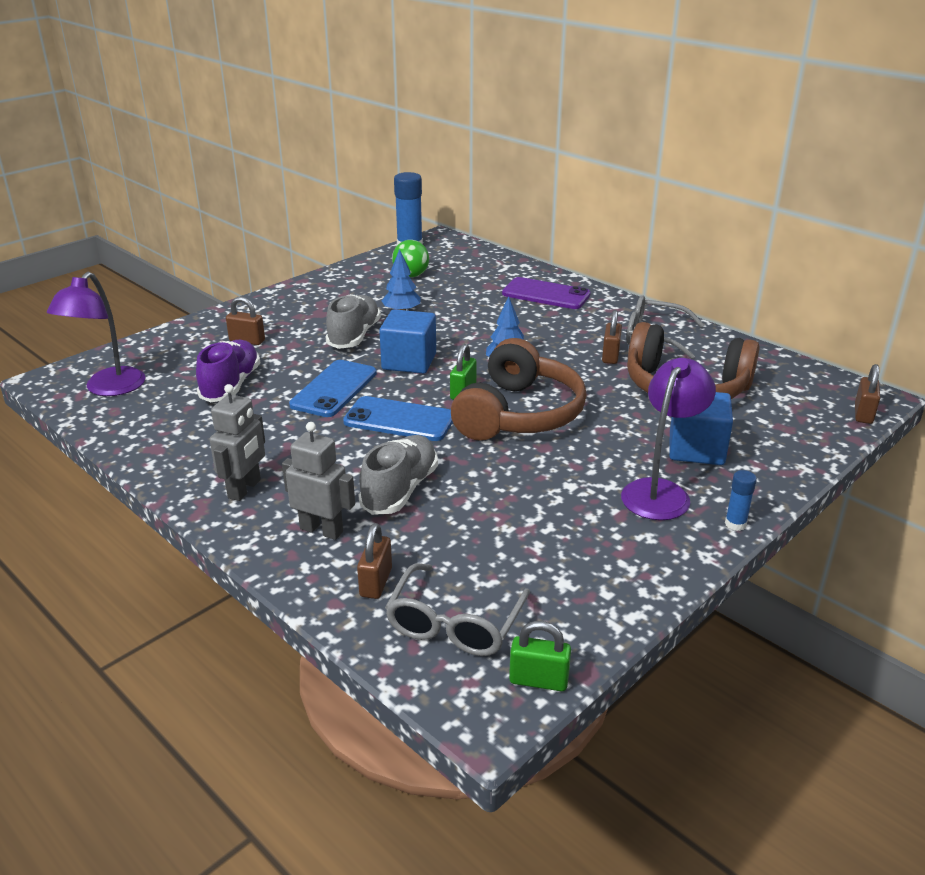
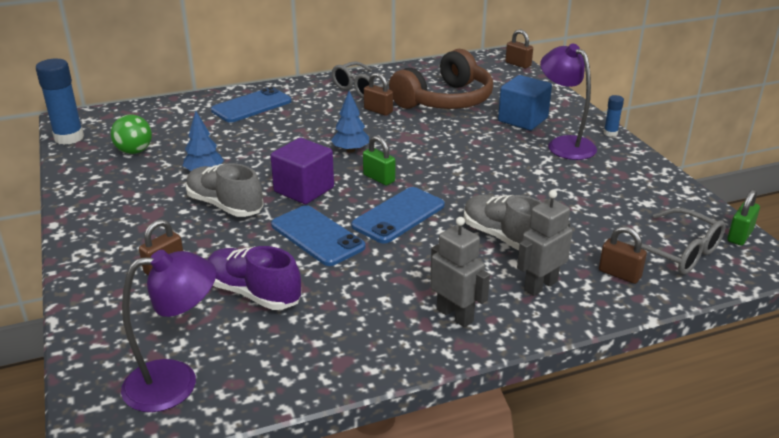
camera: 65 degrees left, 0 degrees up
(108, 389) = (176, 382): purple lamp -> purple lamp turned 60 degrees counterclockwise
(409, 361) = (304, 190): blue cube -> purple cube
(518, 414) = (431, 165): brown headphones -> none
(546, 294) = (251, 106): purple phone -> blue phone

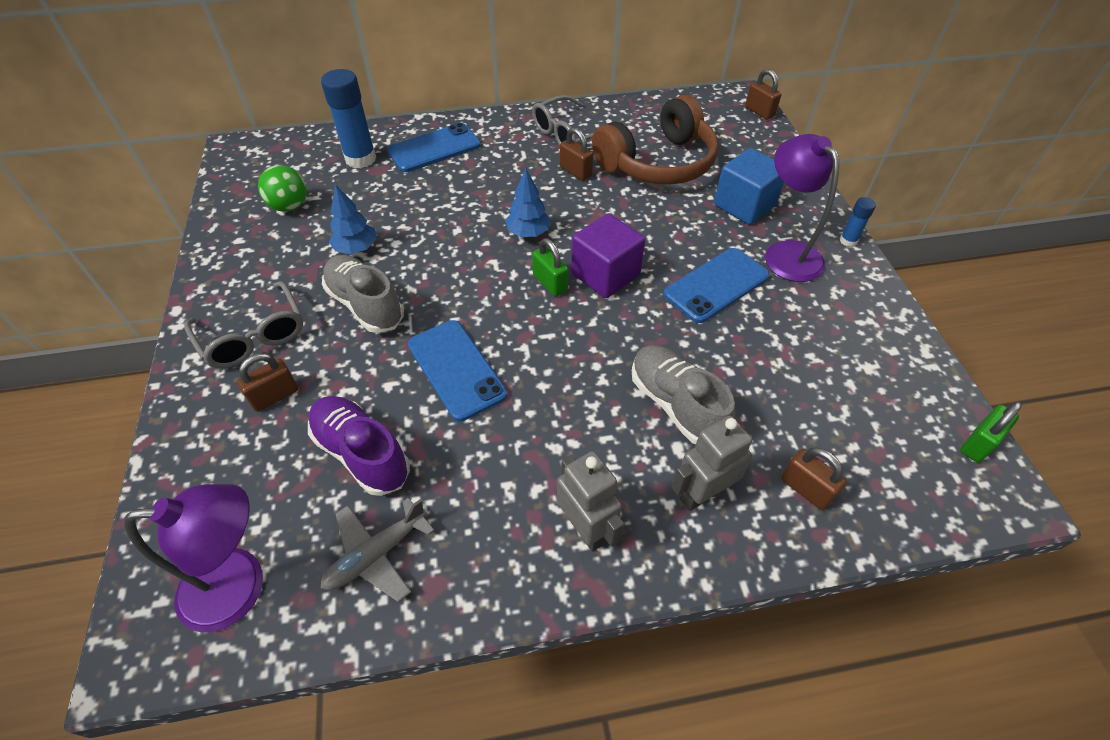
camera: 10 degrees right, 20 degrees up
(69, 138) = (226, 177): blue glue stick -> blue glue stick (360, 159)
(287, 350) = (376, 554): none -> grey plane
(304, 190) = (459, 291): purple cube -> purple cube (605, 274)
(398, 215) = (558, 348): blue phone -> blue phone (716, 285)
(676, 252) = (887, 460): grey glasses -> grey glasses (253, 335)

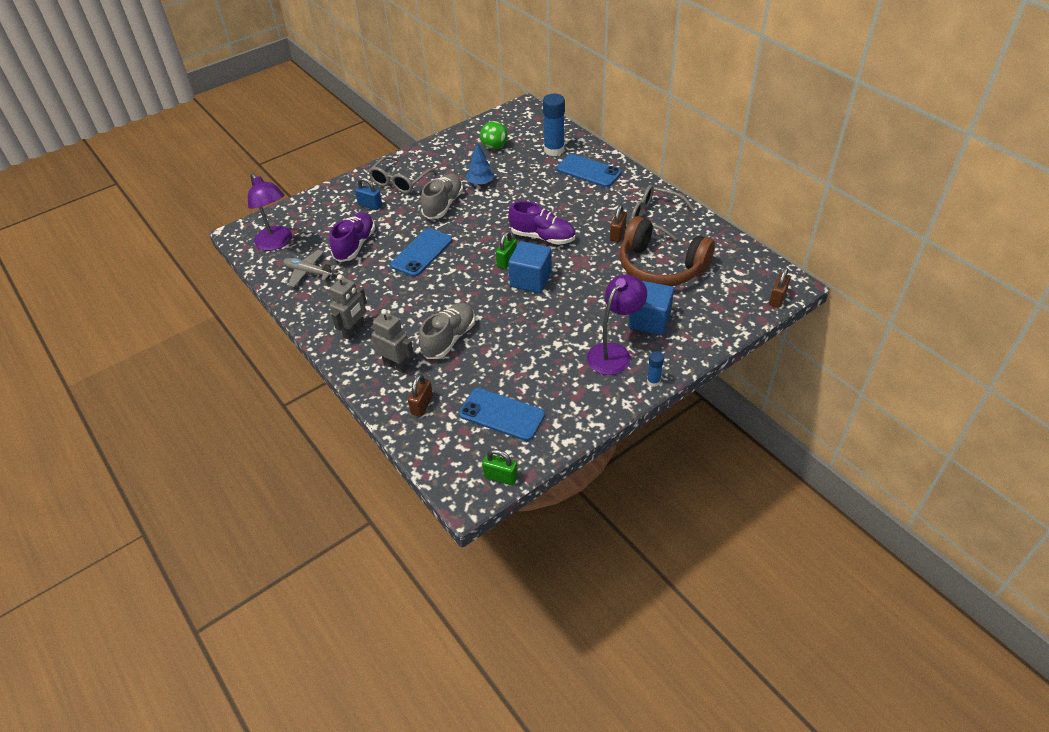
camera: 65 degrees right, 5 degrees down
(275, 396) = (370, 205): brown padlock -> blue padlock
(528, 233) = (542, 237): blue tree -> purple shoe
(605, 274) = (530, 280): purple cube -> blue cube
(716, 285) = (557, 329): blue phone -> blue phone (502, 414)

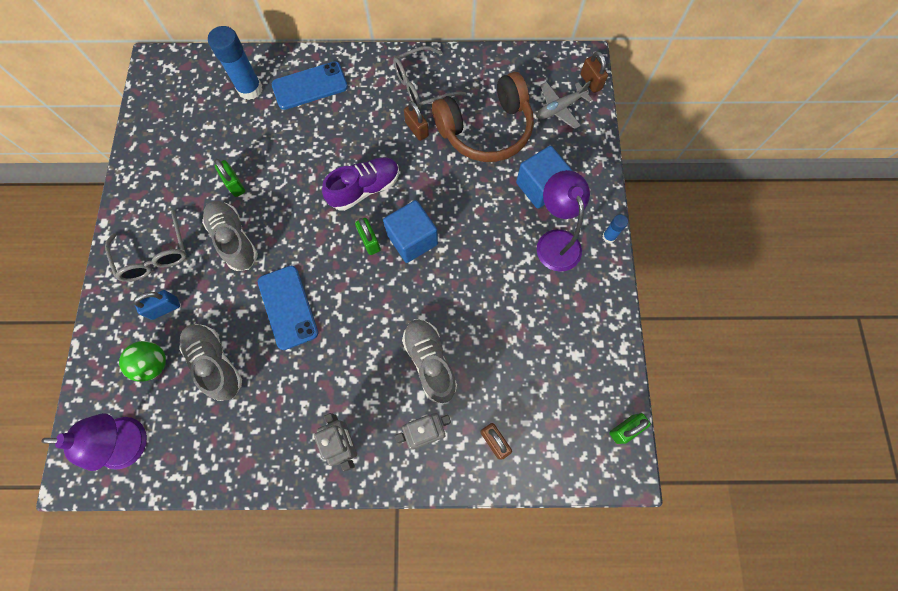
camera: 55 degrees left, 25 degrees up
(308, 272) = (215, 437): grey plane -> grey plane (559, 108)
(355, 245) = (215, 363): purple shoe -> grey shoe
(480, 183) = (235, 184): blue tree -> green padlock
(494, 147) = (190, 133): green ball -> green ball (154, 364)
(502, 414) = (557, 380): blue phone -> none

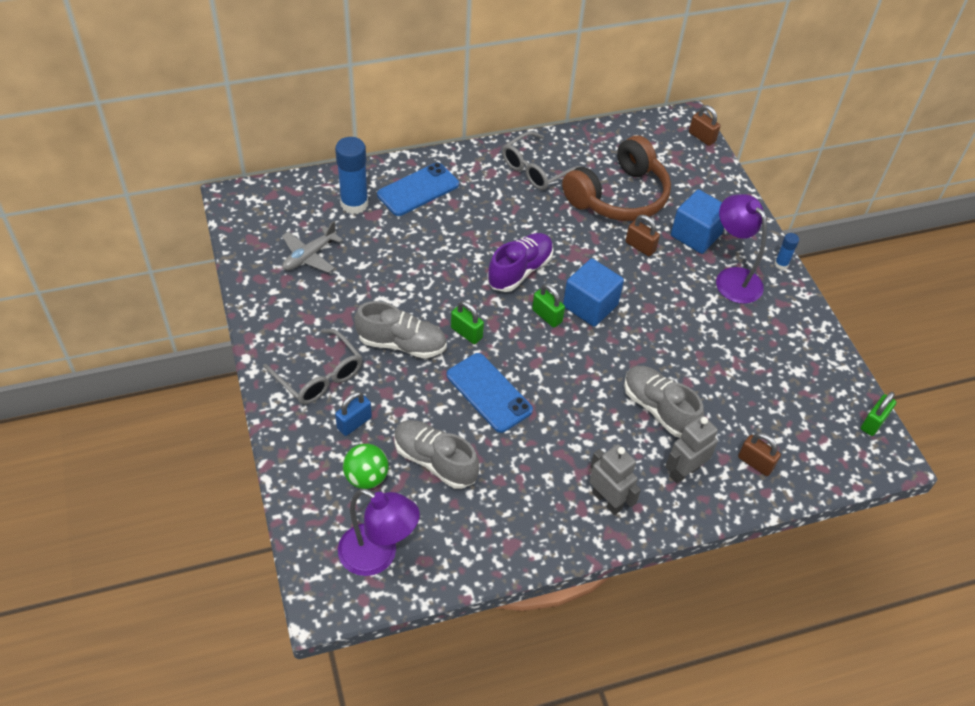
camera: 20 degrees left, 20 degrees down
(133, 443) = (378, 556): purple lamp -> purple lamp turned 45 degrees clockwise
(234, 240) = (402, 344): grey shoe -> grey shoe turned 150 degrees clockwise
(235, 184) = (378, 293): green padlock -> green padlock (466, 333)
(417, 129) = (548, 208): brown padlock -> brown padlock (640, 246)
(559, 108) = (682, 165): grey plane -> grey plane (309, 256)

